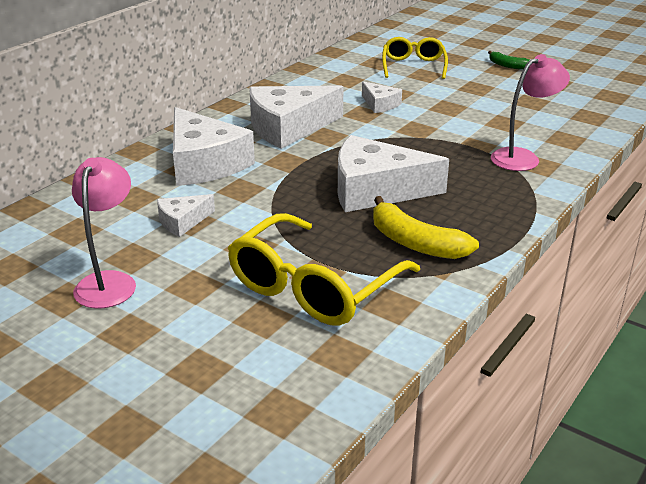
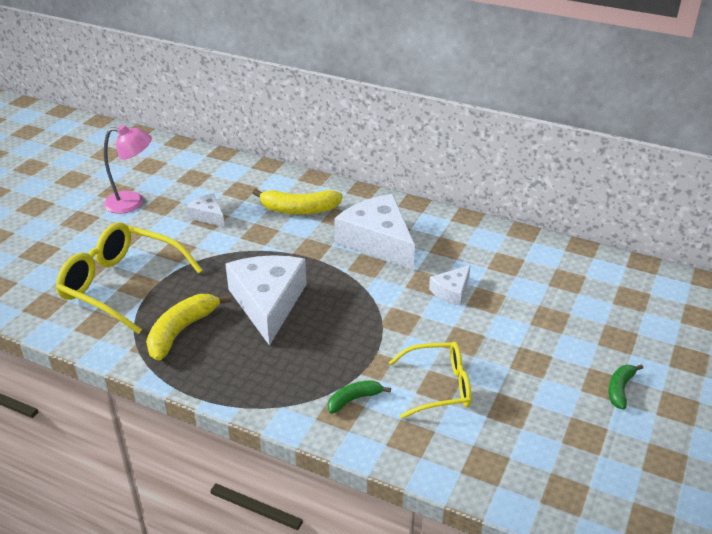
camera: 80 degrees right, 5 degrees up
(204, 163) = (299, 210): white cheese -> yellow banana
(413, 66) = (572, 308): yellow glasses -> yellow glasses (439, 386)
(523, 157) = (354, 399): pink lamp -> green banana

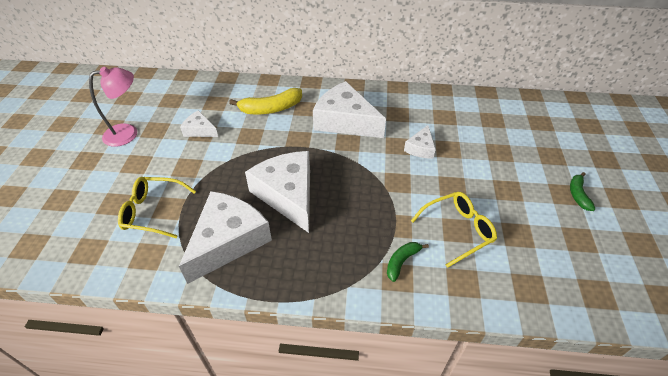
camera: 20 degrees left, 10 degrees up
(121, 285) = (153, 211): yellow glasses -> yellow glasses, size x0.63
(182, 331) = (228, 240): yellow banana -> white cheese

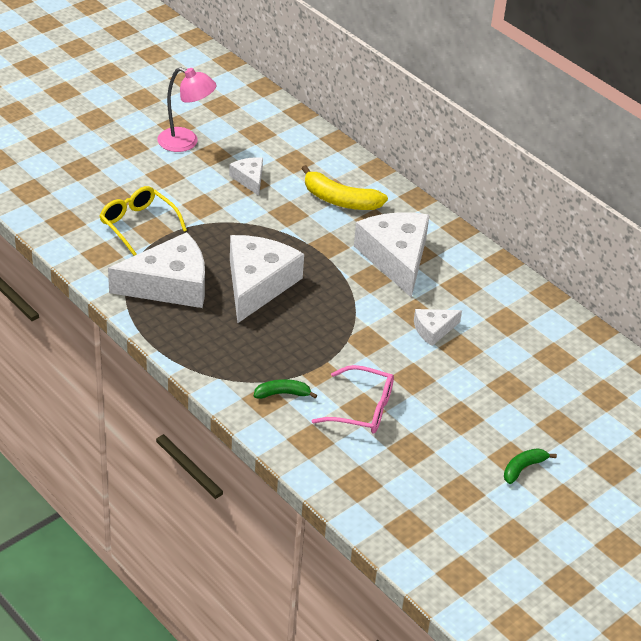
camera: 40 degrees right, 5 degrees down
(458, 230) = (362, 409): yellow glasses -> pink glasses

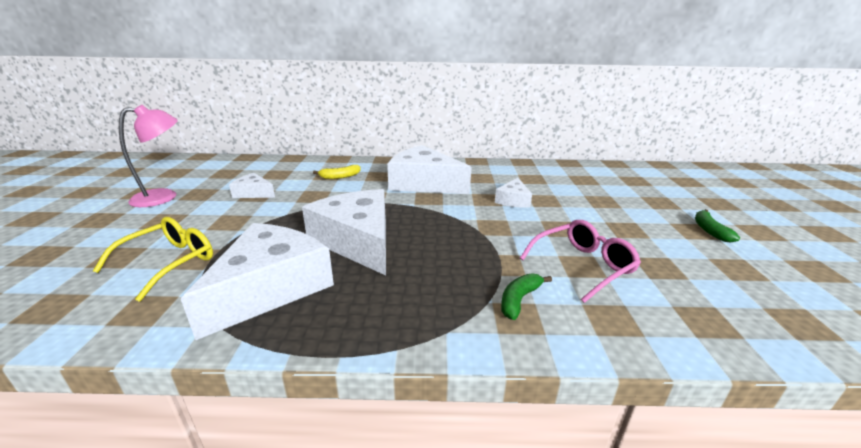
camera: 45 degrees left, 15 degrees down
(138, 224) = (169, 262): yellow glasses -> yellow glasses turned 120 degrees clockwise
(340, 200) = (340, 177): yellow banana -> yellow banana, size x0.57

